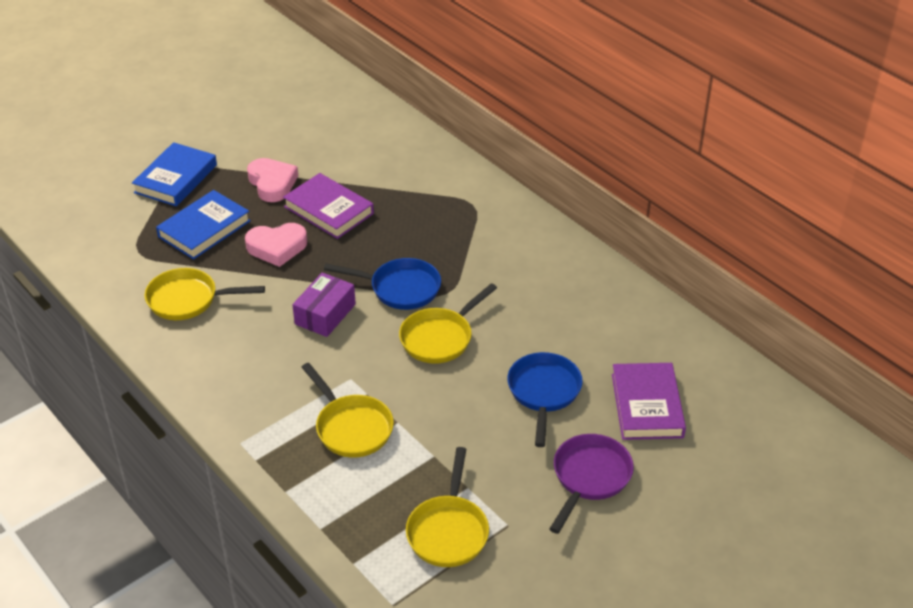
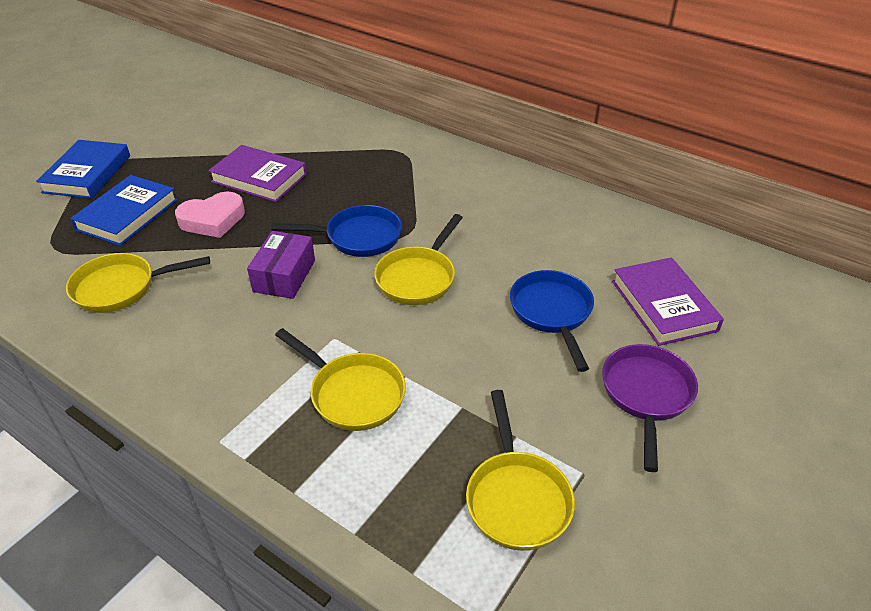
camera: 15 degrees left, 0 degrees up
(272, 183) = (193, 163): pink heart -> none

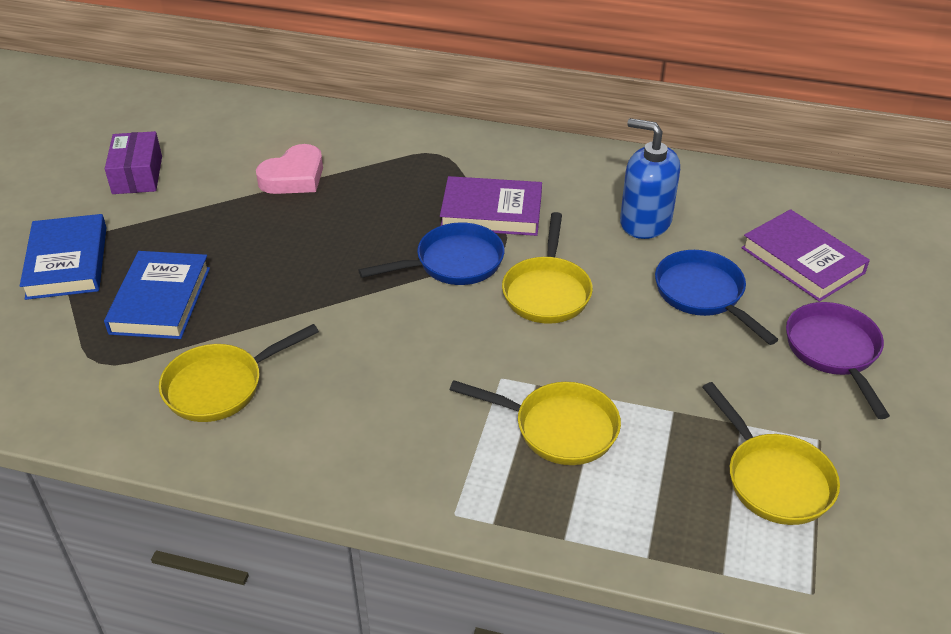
camera: 20 degrees left, 0 degrees up
(213, 220) = (271, 282): pink heart -> pink heart (294, 177)
(259, 178) = (291, 220): purple book -> purple book (491, 212)
(284, 276) = (401, 325): purple box -> purple box (137, 175)
(538, 240) = (645, 222): none -> blue soap dispenser

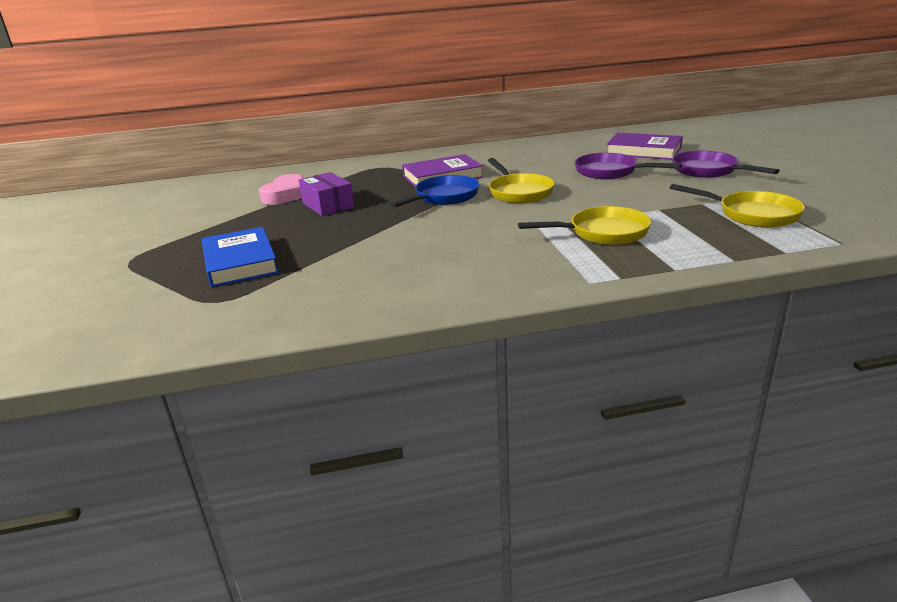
camera: 25 degrees left, 15 degrees down
(67, 262) = (135, 267): blue book -> none
(137, 175) = (158, 220): purple box -> purple box (328, 205)
(221, 386) = (338, 283): yellow pan -> none
(645, 222) = (540, 159): blue soap dispenser -> none
(703, 295) = (610, 172): blue pan -> purple pan

